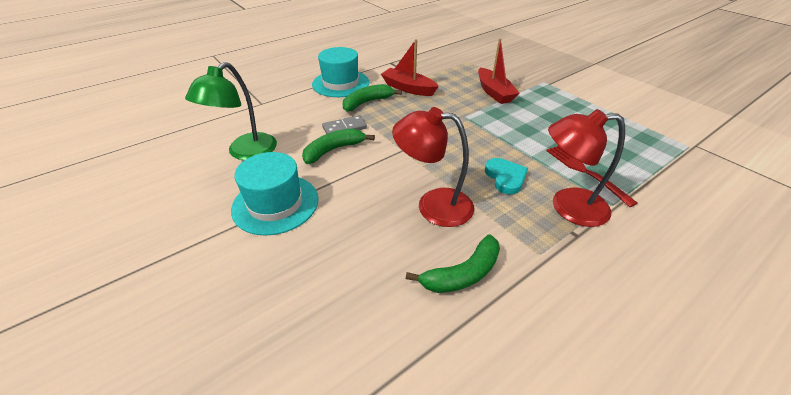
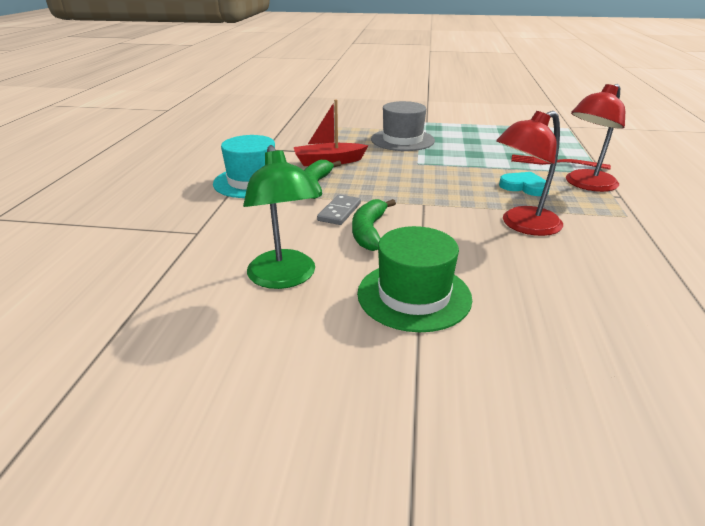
camera: 45 degrees left, 10 degrees down
(275, 204) = (414, 295): turquoise hat -> green hat
(463, 273) = (621, 250): green banana -> none
(494, 92) = (402, 140): red boat -> grey hat

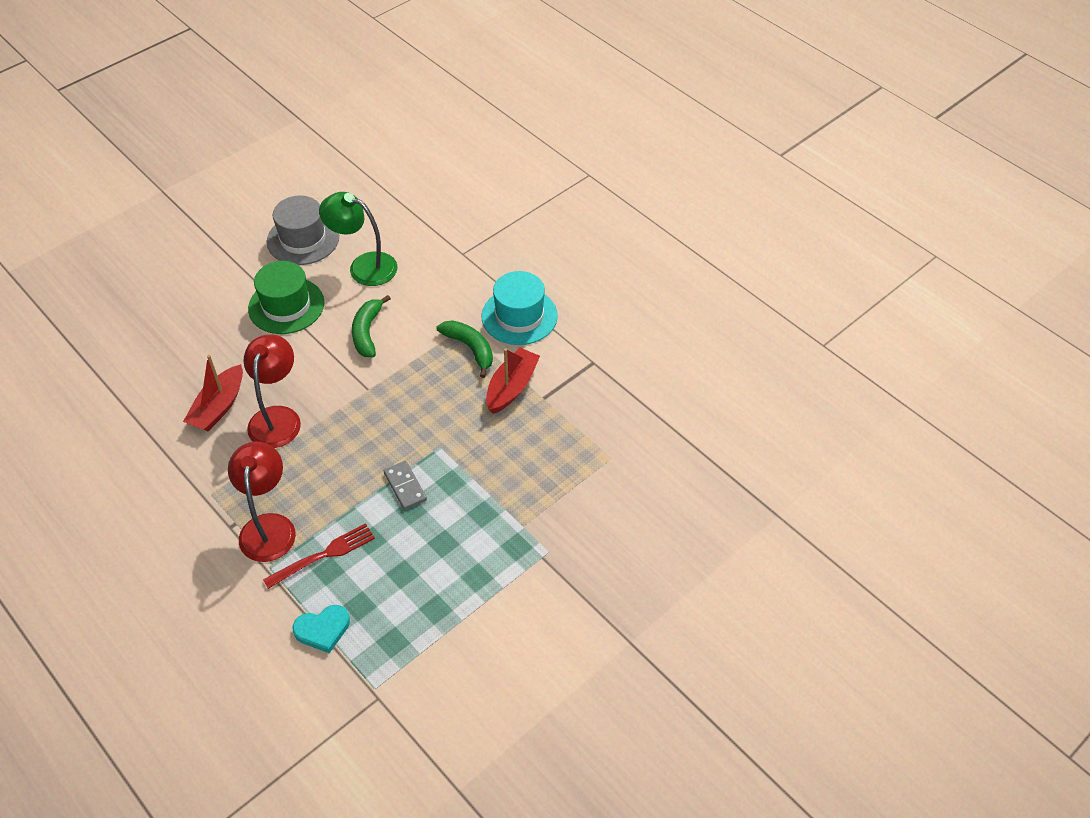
camera: 130 degrees right, 20 degrees up
(339, 212) = (411, 335): grey domino -> grey domino (405, 486)
(369, 231) = (367, 332): green banana -> green banana turned 135 degrees counterclockwise
(402, 140) = (508, 484): grey hat -> grey hat (303, 239)
(524, 187) = (316, 478): turquoise heart -> turquoise heart (323, 629)
(578, 258) = (219, 407): none -> red boat

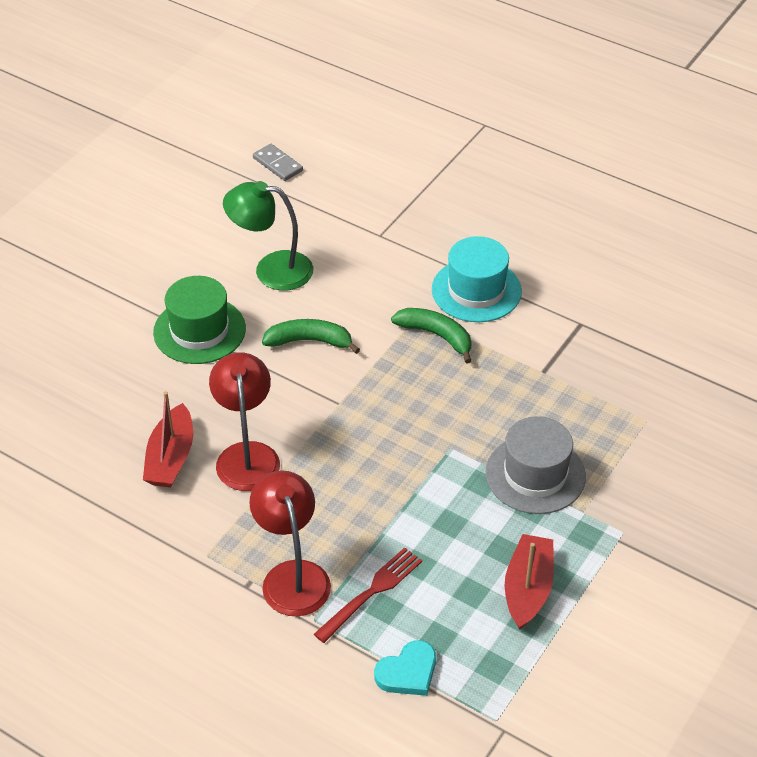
camera: 15 degrees left, 5 degrees down
(303, 239) = (185, 253): grey hat -> grey hat (535, 474)
(367, 332) = (309, 341): green banana -> green banana turned 105 degrees clockwise
(405, 486) = (431, 498): grey domino -> grey domino (278, 164)
(511, 387) = (503, 368): red boat -> red boat (528, 589)

